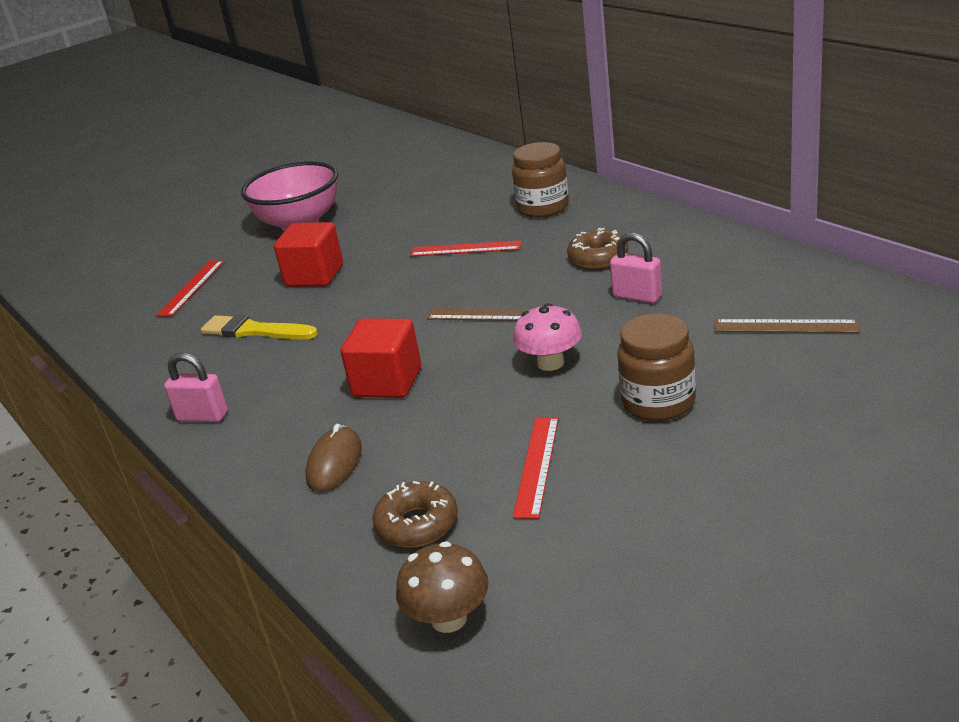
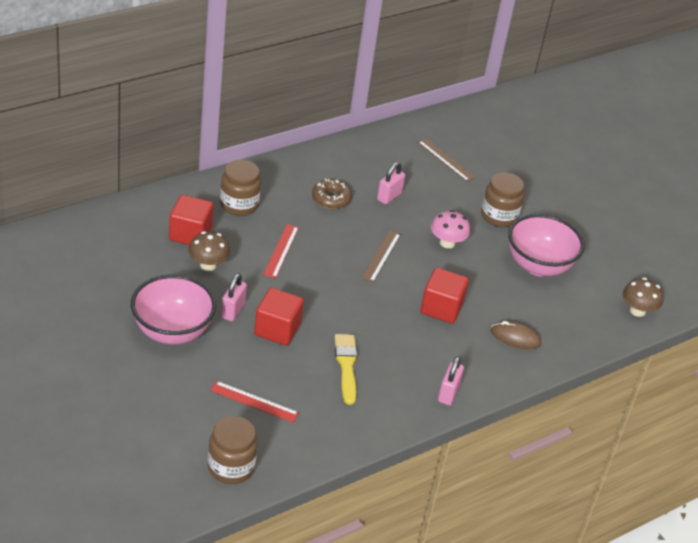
camera: 95 degrees left, 10 degrees up
(93, 296) = (231, 467): none -> brown jar
(254, 331) = (346, 366): yellow brush -> yellow brush turned 150 degrees clockwise
(342, 245) = (232, 310): none -> pink padlock
(417, 524) = (573, 312): brown donut -> none
(419, 216) = (208, 265): none -> brown mushroom
(470, 196) = (190, 234): none -> red cube
(536, 465) = (538, 266): red ruler -> pink bowl
(785, 326) = (446, 159): brown ruler -> brown ruler turned 60 degrees counterclockwise

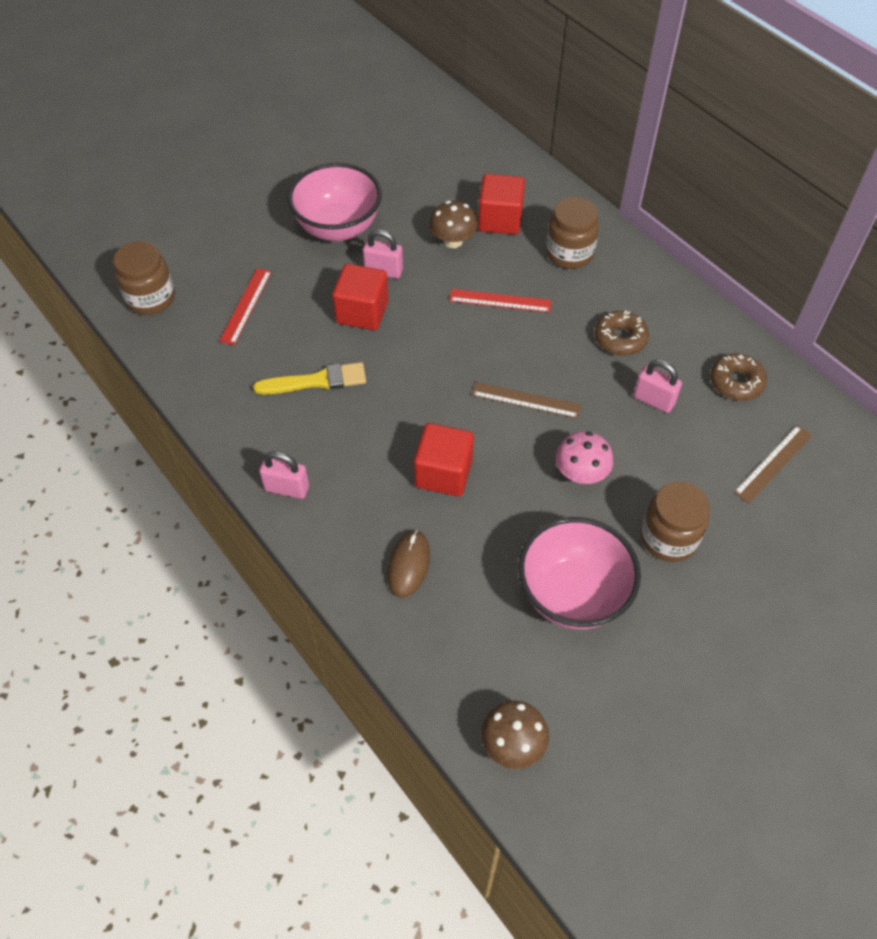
camera: 90 degrees right, 15 degrees up
(379, 157) = (736, 382): none -> brown donut

